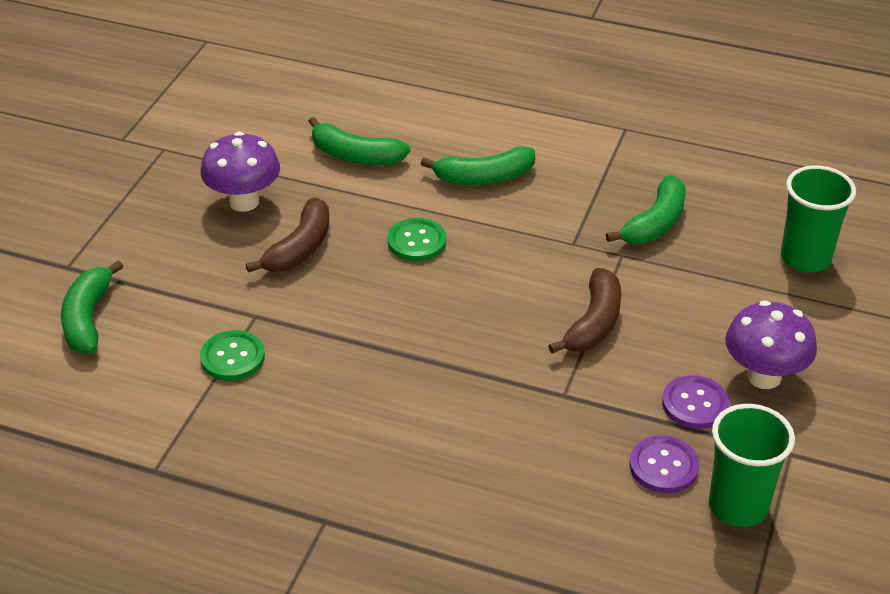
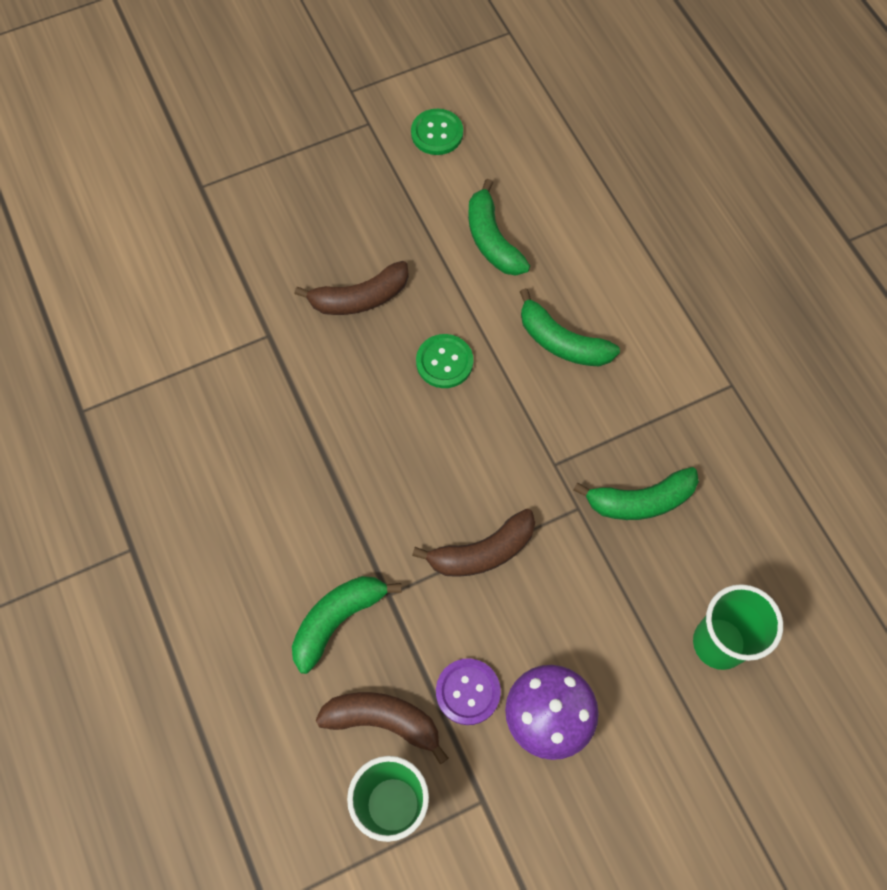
camera: 45 degrees right, 25 degrees up
(88, 319) = (168, 246): green banana -> green banana (337, 620)
(232, 357) = (217, 359): green button -> green button (437, 133)
(244, 202) = (369, 221): purple mushroom -> none
(663, 466) = (383, 721): purple button -> brown banana

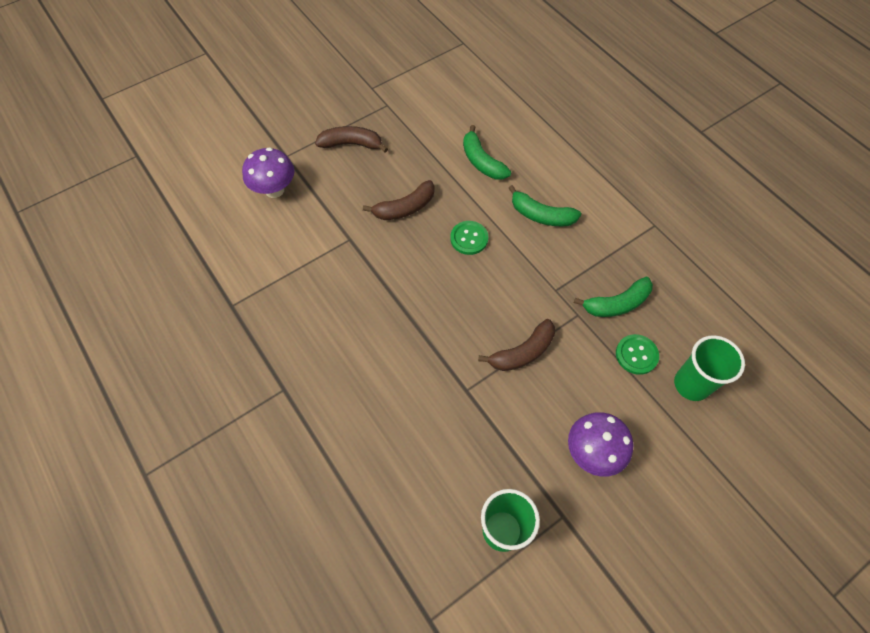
camera: 10 degrees left, 5 degrees down
(174, 239) = (274, 190): none -> purple mushroom
(337, 620) = (435, 413): green banana -> none
(383, 721) = (482, 474): brown banana -> brown banana (351, 144)
(437, 133) = (432, 105): green button -> green button (636, 355)
(468, 692) = (535, 445): purple button -> none

